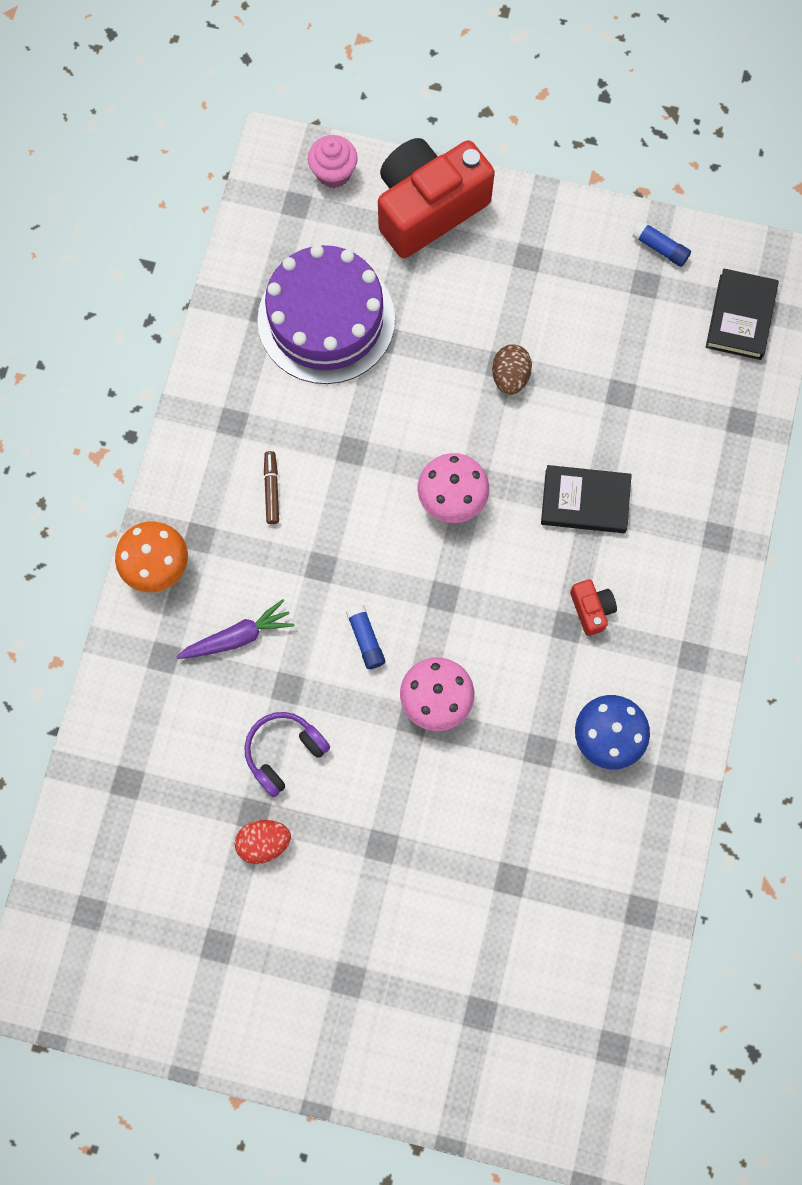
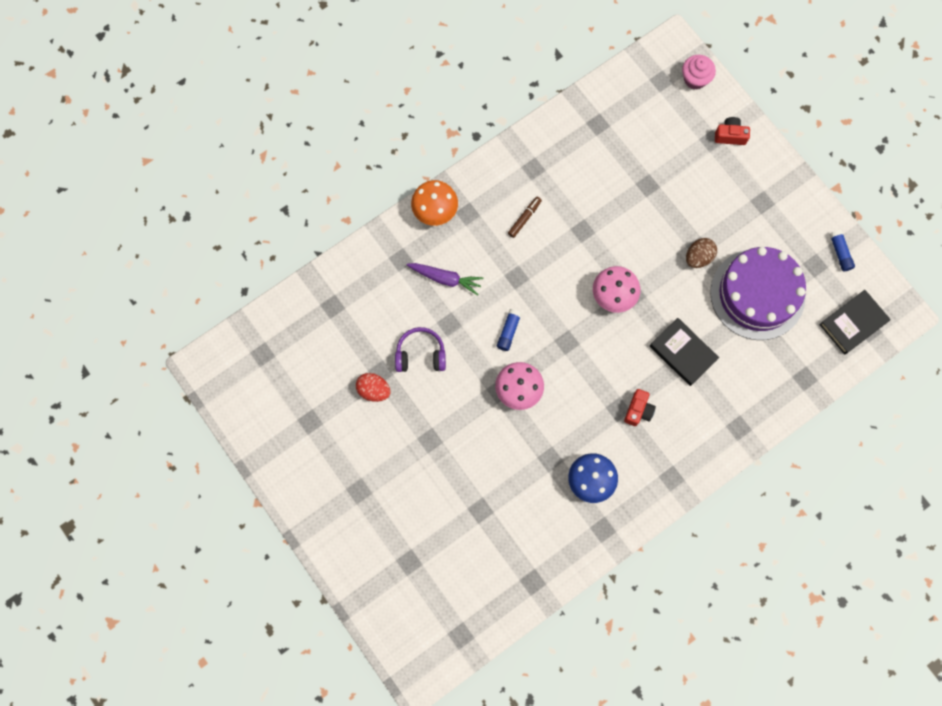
camera: 40 degrees right, 0 degrees up
(326, 319) = (626, 153): purple cake -> purple cake (757, 294)
(428, 208) = (730, 135): red camera -> red camera, size x0.42

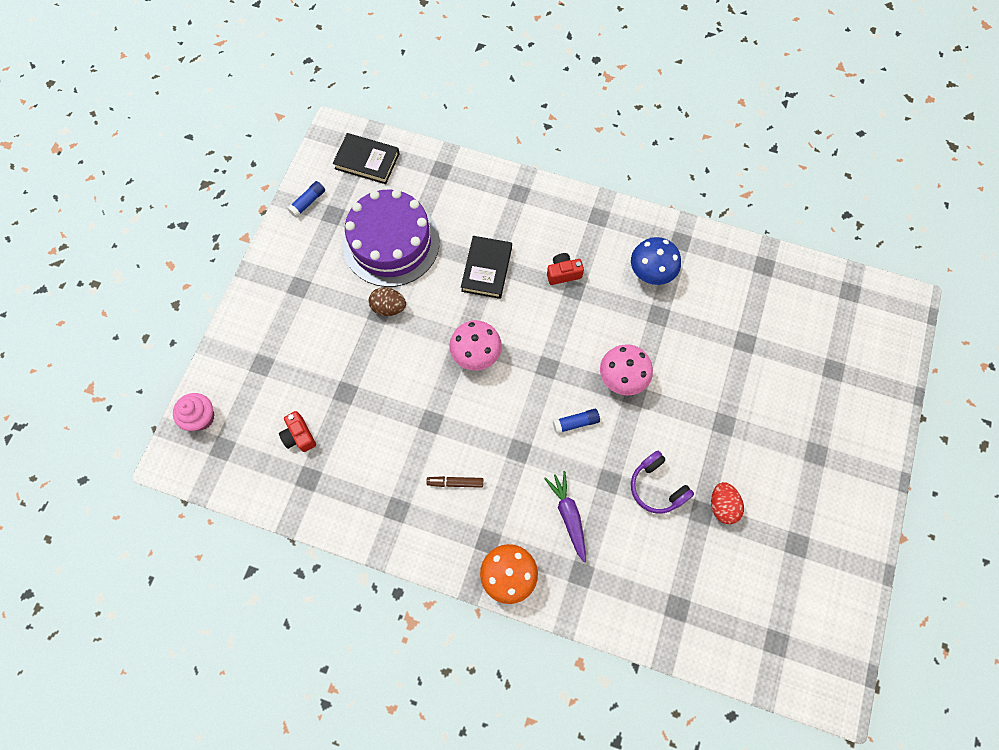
camera: 125 degrees left, 5 degrees down
(730, 135) = (246, 351): red camera -> red camera (299, 436)

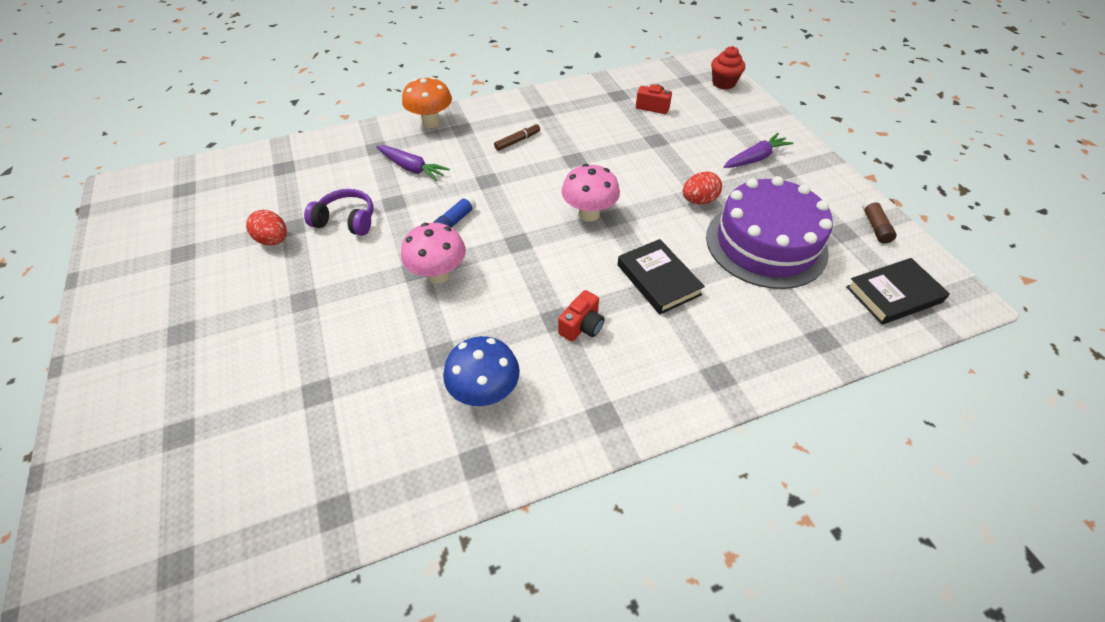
camera: 140 degrees right, 20 degrees down
(201, 417) = (723, 83): pink cupcake -> red cupcake
(299, 313) = (755, 158): none -> purple carrot
(308, 202) = (875, 226): blue glue stick -> brown glue stick
(389, 307) = (699, 200): brown egg -> red egg

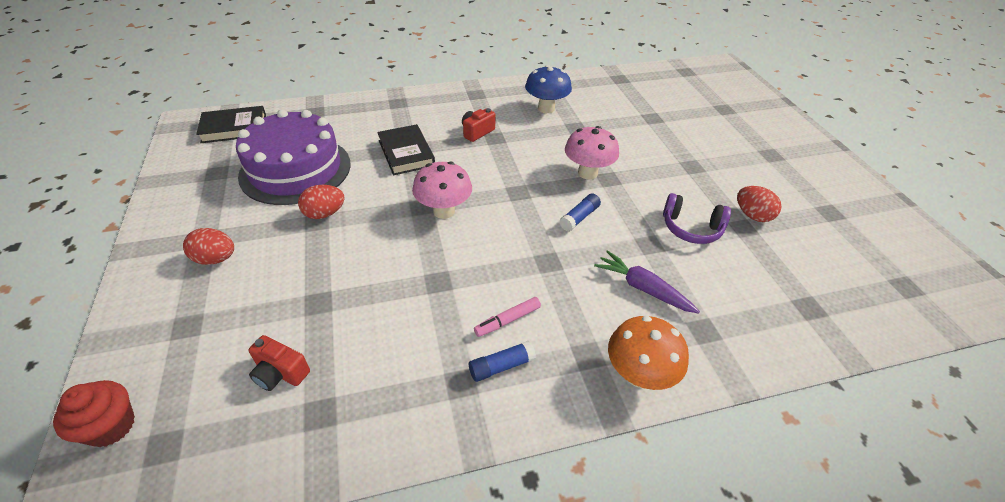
camera: 175 degrees left, 5 degrees down
(517, 141) = (507, 320): brown marker -> pink marker
(519, 119) = (501, 366): none -> blue glue stick
(755, 158) = (216, 259): purple carrot -> red egg
(875, 226) = (181, 173): brown glue stick -> none

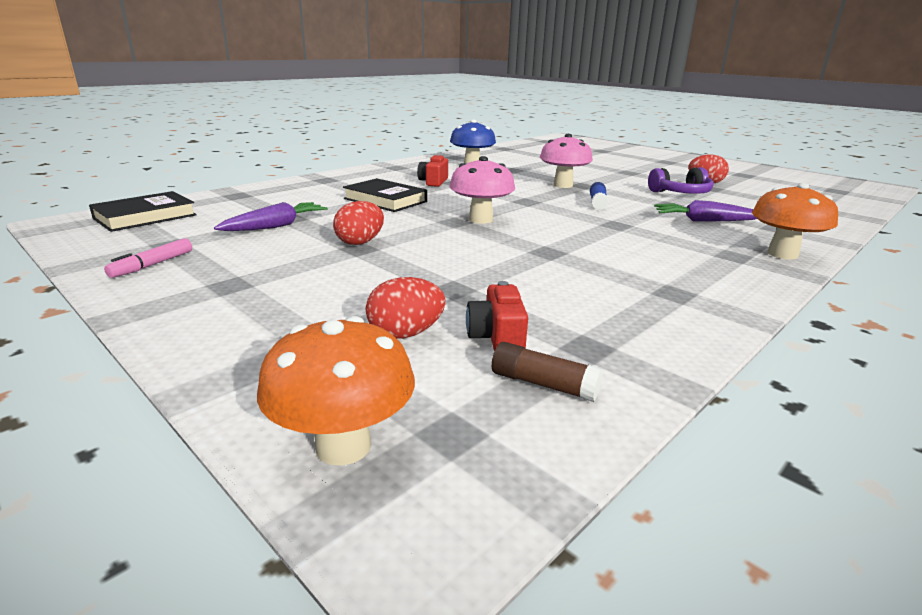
camera: 30 degrees left, 20 degrees down
(111, 426) = (343, 446): red cupcake -> orange mushroom
(216, 259) = (273, 293): red egg -> red egg (405, 334)
(251, 434) = (543, 384): none -> brown glue stick
(280, 373) = (497, 337): red camera -> red camera turned 90 degrees clockwise
(295, 169) = (276, 226): purple cake -> purple carrot
(501, 366) = (687, 276): blue glue stick -> none
(507, 320) = (644, 255): pink marker -> pink marker (152, 265)

